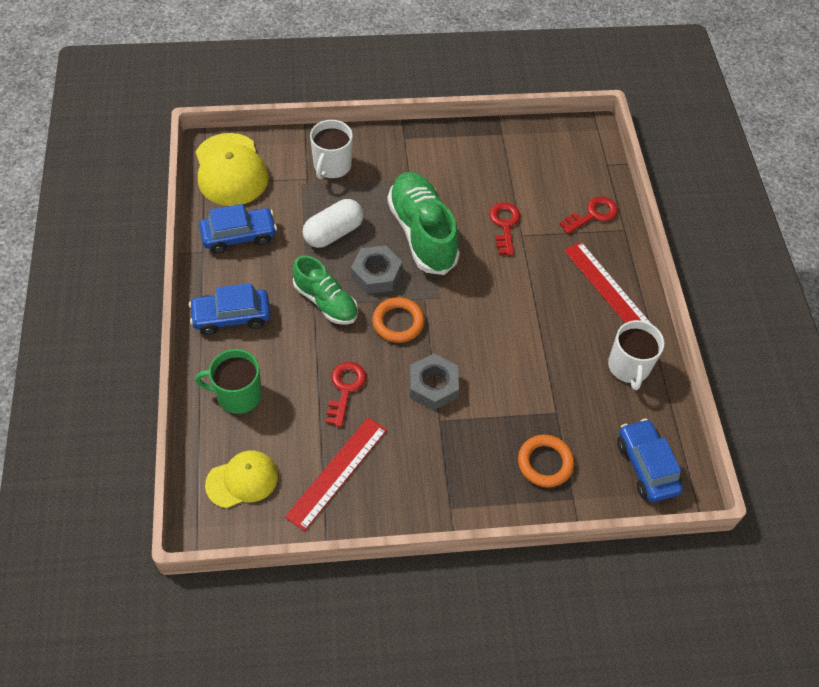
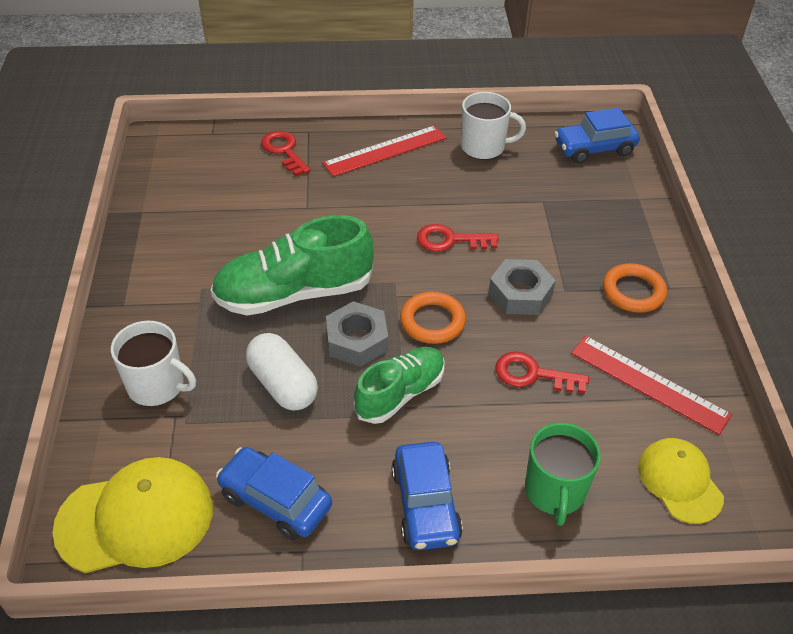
camera: 85 degrees left, 10 degrees down
(239, 236) = (275, 501): blue car -> blue car turned 45 degrees counterclockwise
(504, 225) = (290, 220): red key -> red key (450, 240)
(545, 463) = (603, 214): orange ring -> orange ring (633, 292)

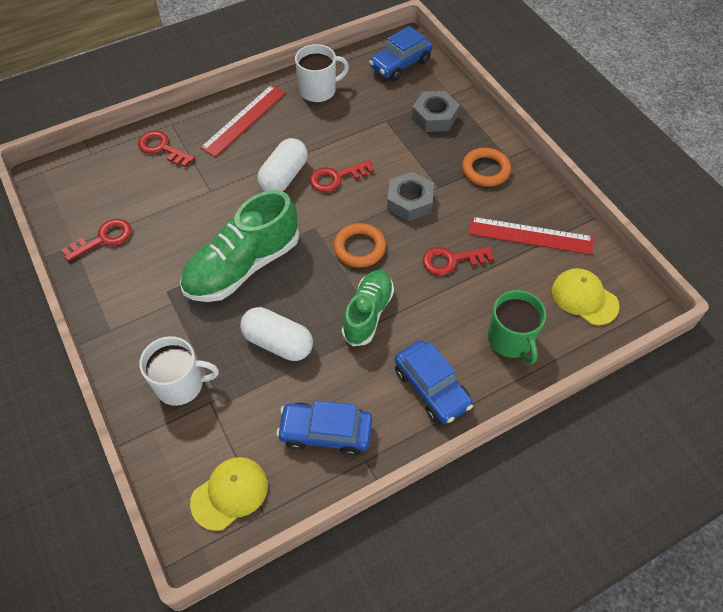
camera: 25 degrees left, 10 degrees up
(135, 518) = (230, 493): yellow cap -> yellow cap, size x0.64
(173, 216) = (104, 239): none -> red key
(357, 340) = (313, 285): grey nut -> grey nut (435, 116)
(393, 220) = (284, 176): none -> white capsule

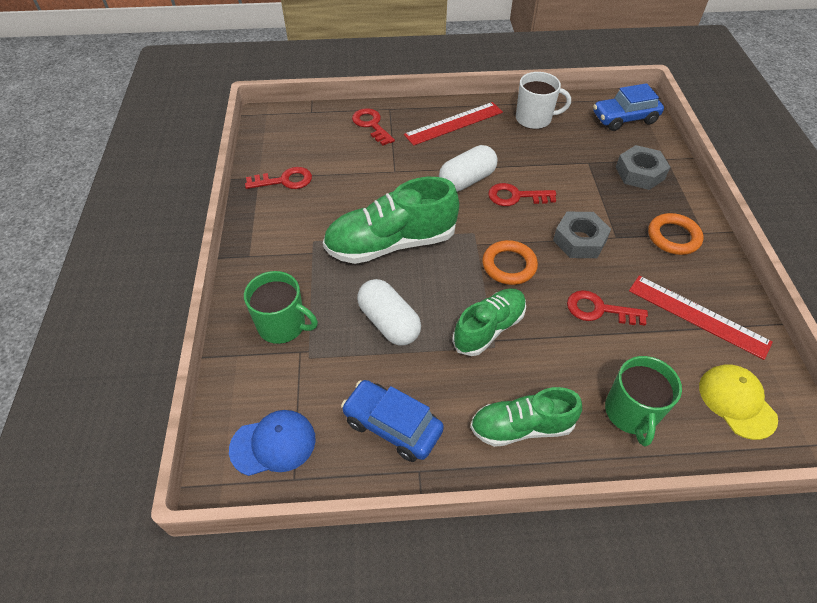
camera: 25 degrees right, 5 degrees down
(181, 384) = (283, 325): white mug -> green mug
(230, 493) = (273, 444): yellow cap -> blue cap
(431, 388) = (521, 427): blue car -> green shoe

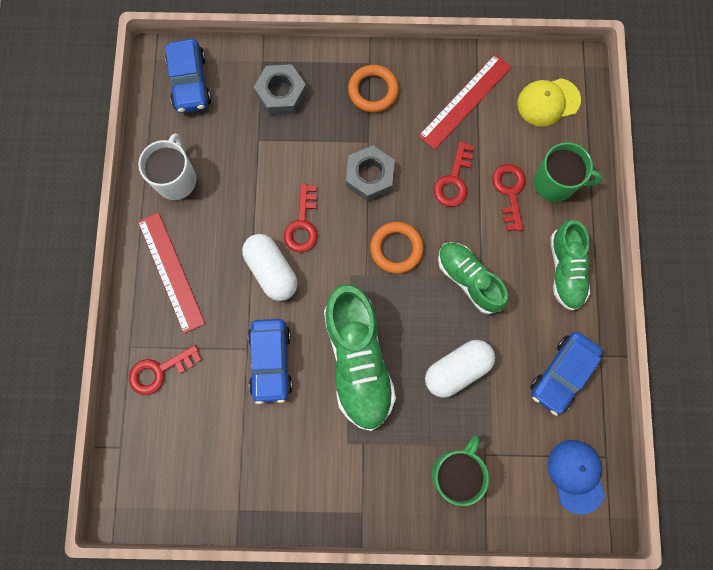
camera: 85 degrees left, 25 degrees up
(285, 181) = (248, 477): red key -> red key (510, 192)
(385, 186) = (271, 362): none -> blue car

